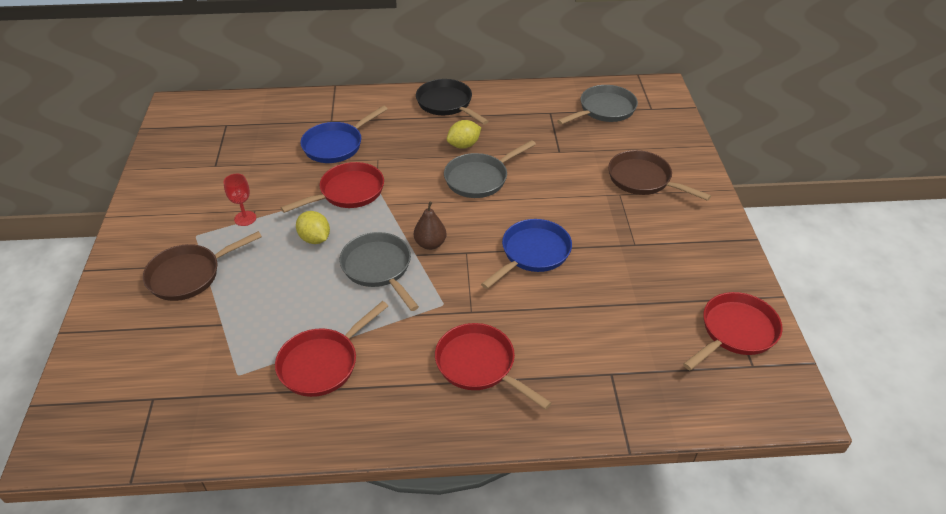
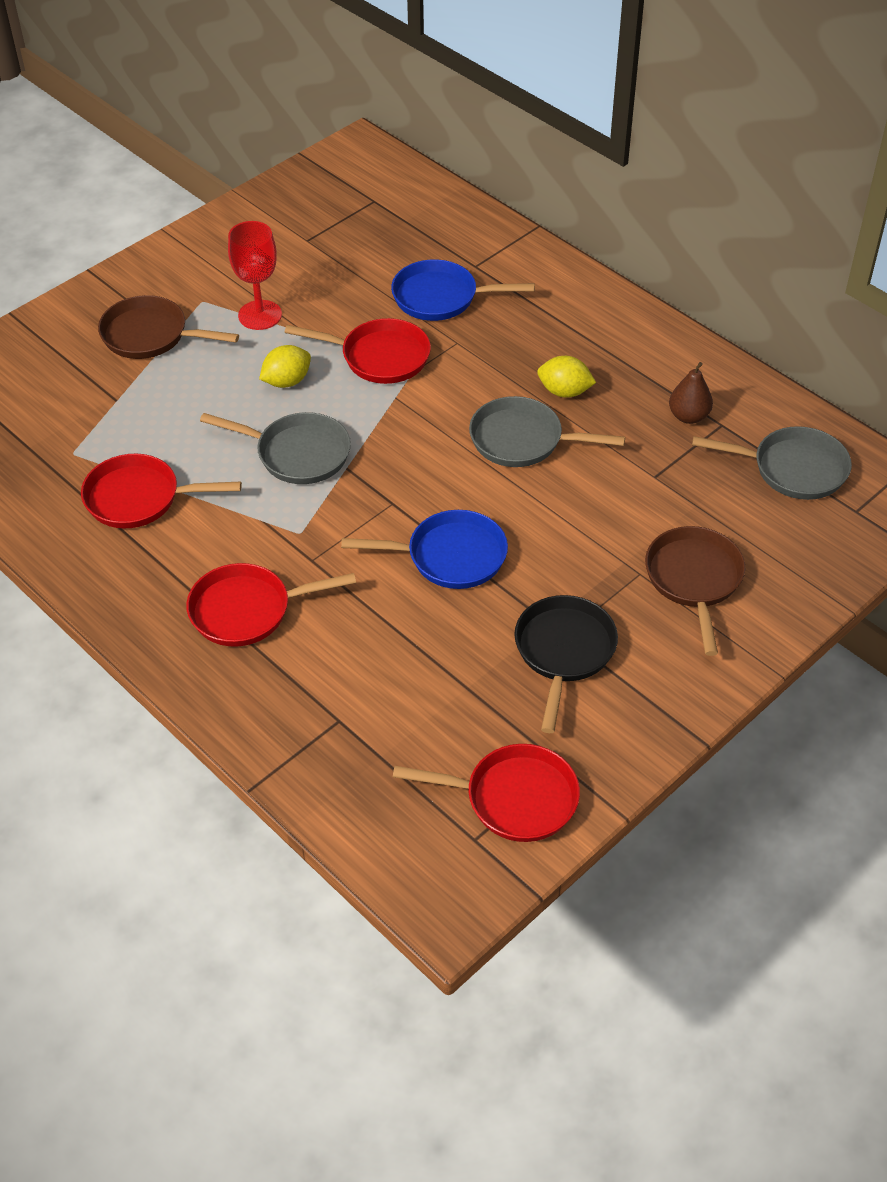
camera: 50 degrees right, 5 degrees up
(245, 218) = (260, 315): red goblet -> red goblet, size x1.57
(315, 239) = (287, 381): yellow lemon -> yellow lemon turned 45 degrees clockwise
(379, 268) = (297, 454): grey pan -> grey pan turned 90 degrees clockwise
(430, 244) = (374, 468): brown pear -> brown pear (688, 416)
(447, 104) = (622, 331): black pan -> black pan (564, 652)
(479, 365) = (247, 610): red pan -> red pan turned 105 degrees counterclockwise

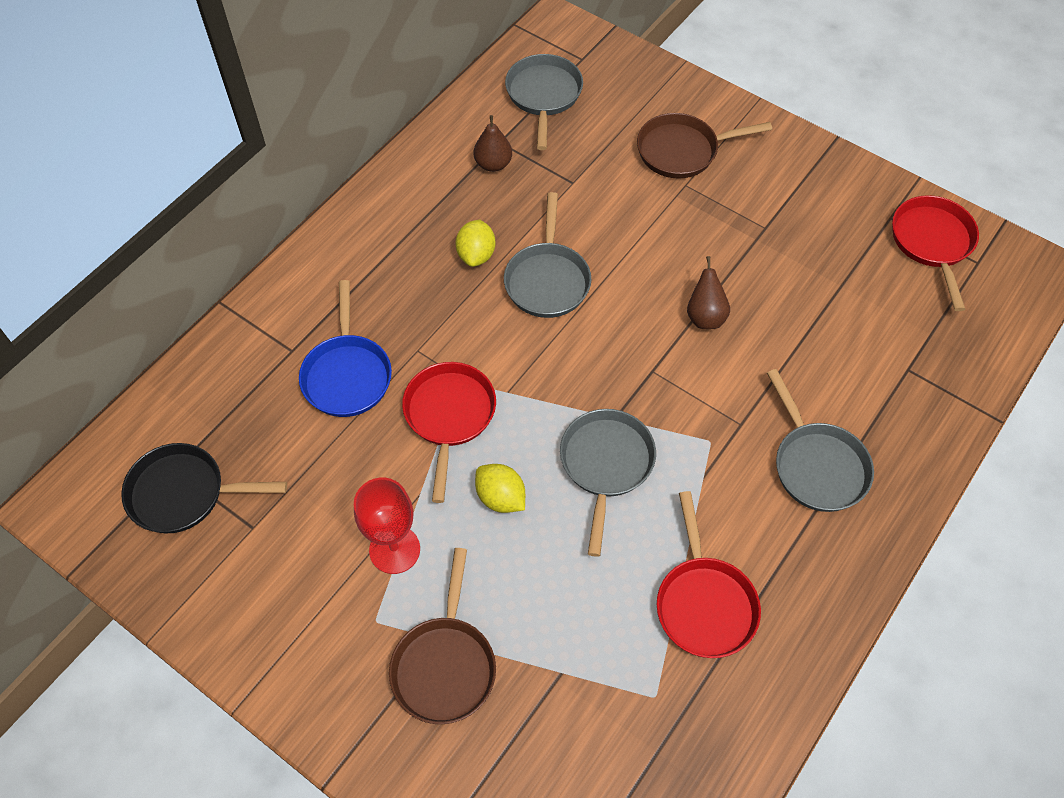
camera: 100 degrees left, 10 degrees up
(247, 610) = (817, 465): red pan -> grey pan
(450, 556) = (705, 316): blue pan -> brown pear
(564, 652) = (783, 226): black pan -> black pan (184, 493)

